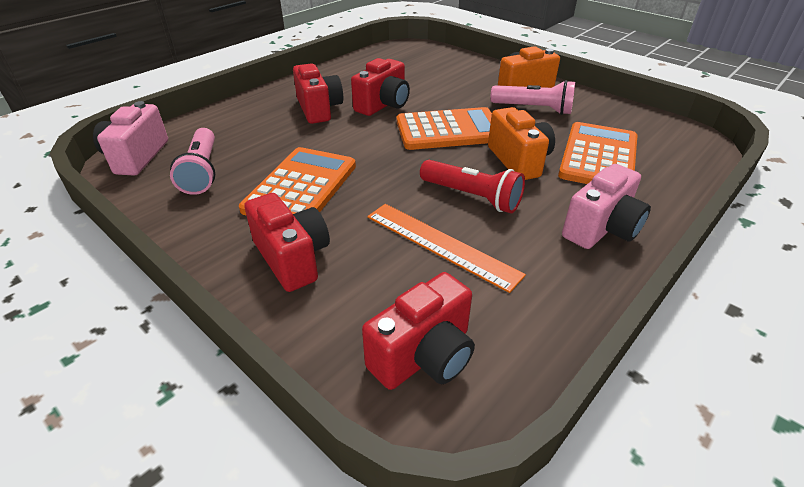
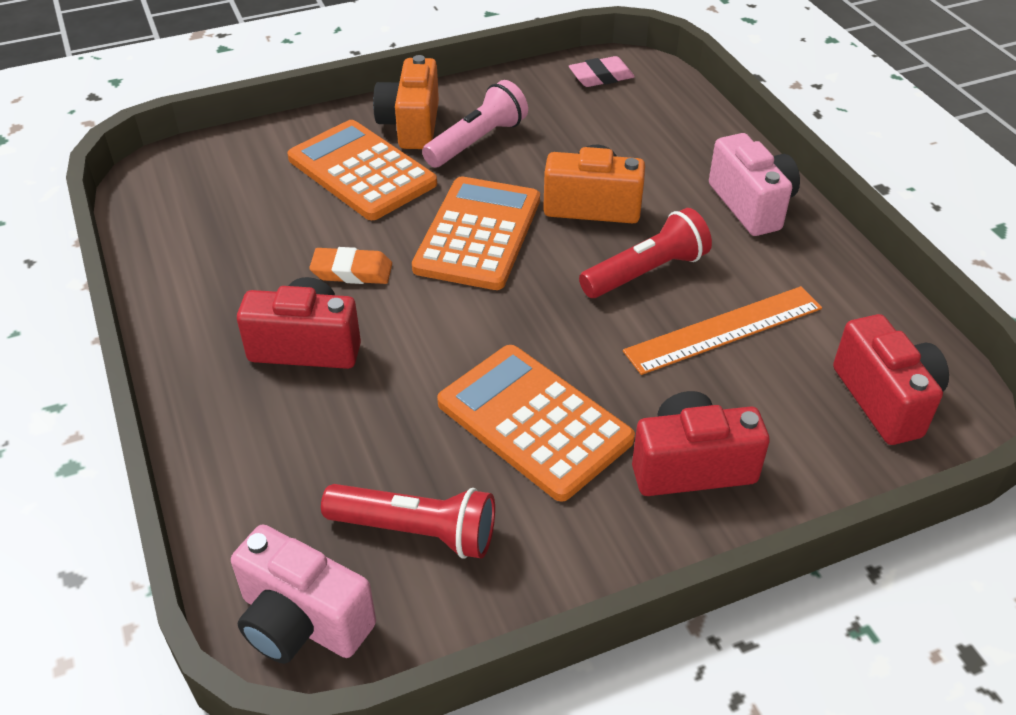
camera: 65 degrees left, 5 degrees up
(202, 171) = (416, 531): pink flashlight -> red flashlight
(383, 105) = (352, 271): red camera -> orange eraser
(598, 157) = (622, 145): orange calculator -> orange calculator (362, 171)
(663, 131) = (601, 77): none -> pink eraser

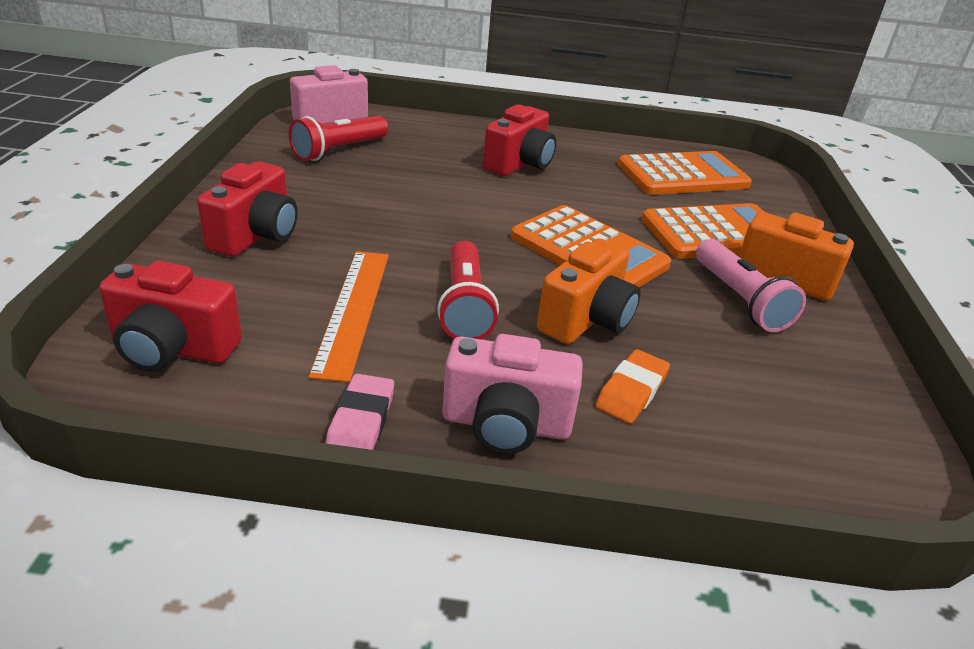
camera: 115 degrees right, 10 degrees down
(352, 271) = (583, 195): orange eraser -> orange eraser (631, 392)
(534, 421) = (368, 203): orange calculator -> orange calculator (683, 175)
(601, 77) = (865, 441): pink eraser -> pink eraser (361, 422)

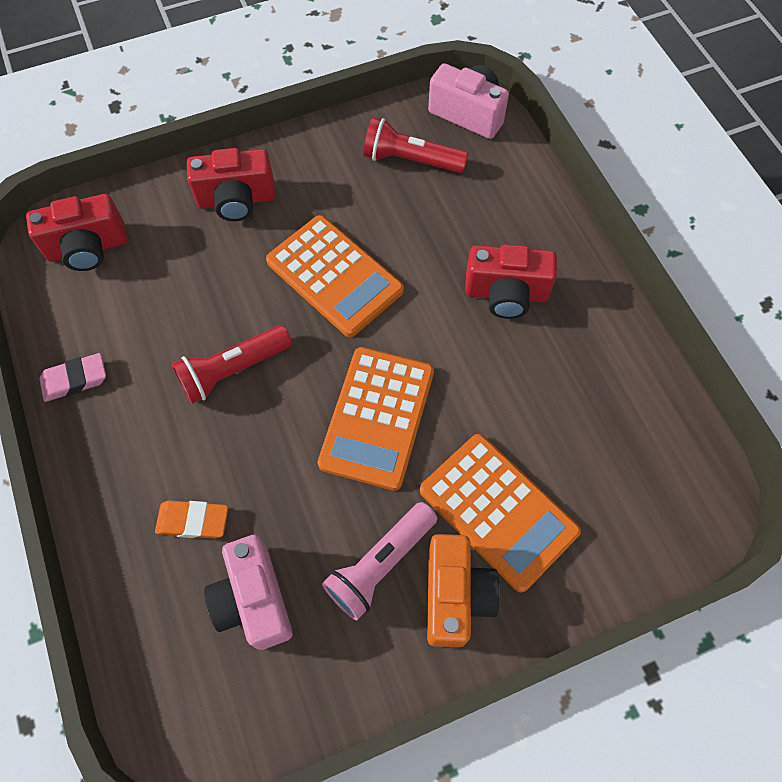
camera: 65 degrees right, 30 degrees up
(173, 349) = (88, 248): red camera -> red camera turned 90 degrees counterclockwise
(353, 310) = (184, 309): orange ruler -> none
(506, 424) = (114, 458): pink camera -> pink camera (254, 600)
(586, 319) = (268, 457): orange camera -> none
(683, 175) = (614, 441): orange calculator -> orange calculator (334, 276)

